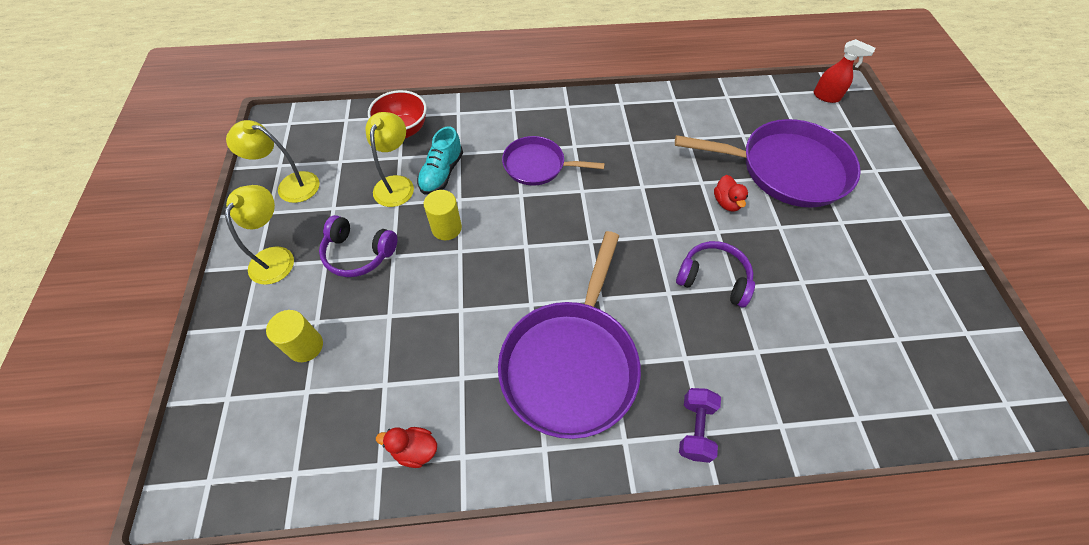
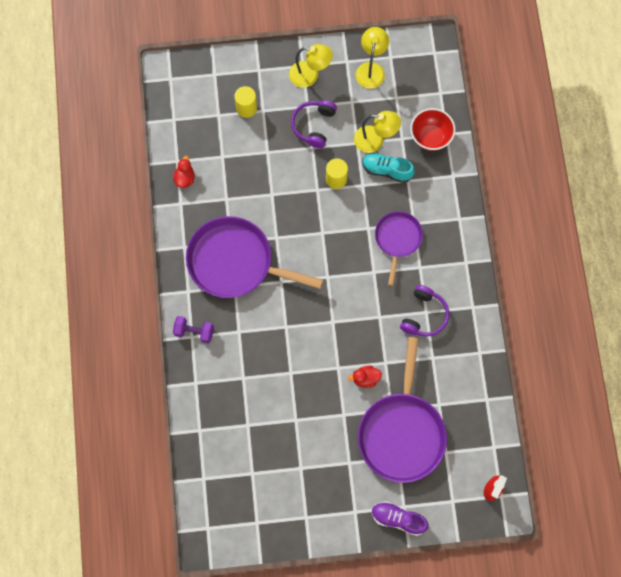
camera: 90 degrees right, 15 degrees up
(713, 279) = (297, 358): purple headphones -> purple headphones (424, 315)
(892, 176) = (398, 519): none -> purple shoe

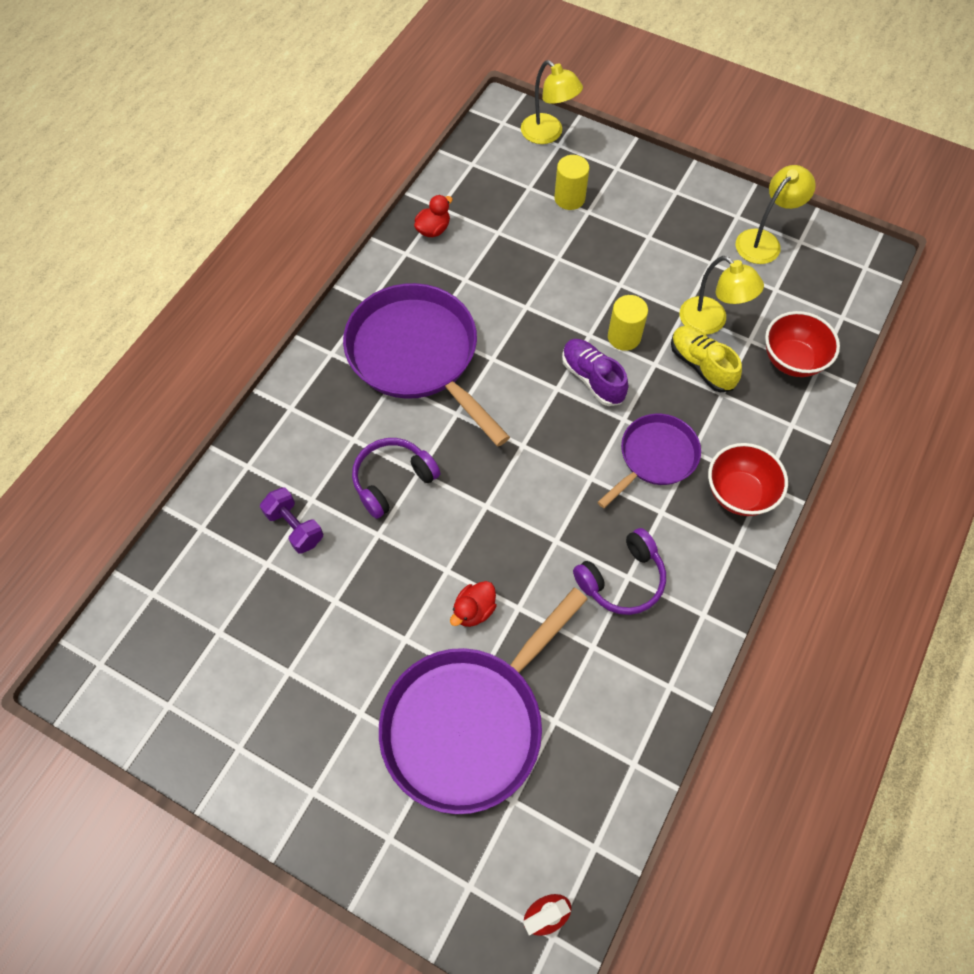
camera: 35 degrees right, 10 degrees down
(194, 332) = (298, 404): purple dumbbell -> purple dumbbell (295, 527)
(310, 75) = (677, 206): yellow lamp -> yellow lamp (548, 134)
(314, 125) = (640, 262): purple headphones -> purple headphones (393, 481)
(365, 378) = (474, 610): red duck -> red duck turned 75 degrees counterclockwise
(387, 170) = (701, 365): turquoise shoe -> yellow shoe
(398, 519) = (366, 852): purple shoe -> purple shoe (592, 378)
(450, 232) = (739, 493): none -> red bowl

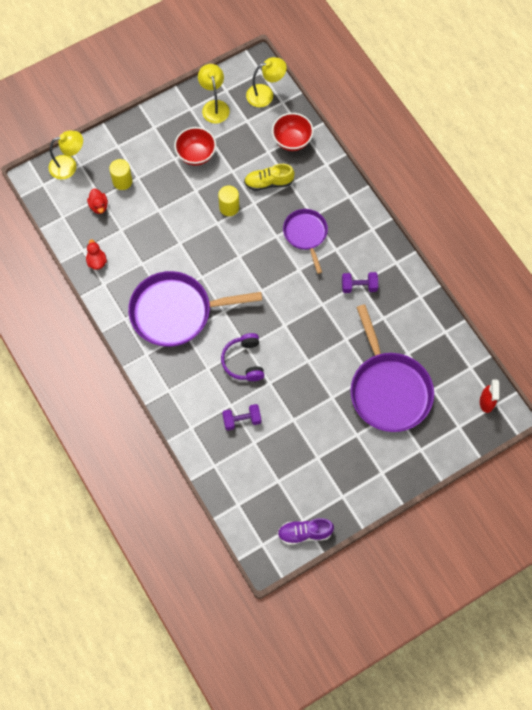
camera: 60 degrees left, 5 degrees up
(474, 610) = (336, 359): red duck -> red duck (99, 206)
(592, 378) = (244, 236): purple shoe -> purple shoe (304, 533)
(622, 579) = (359, 286): purple headphones -> purple dumbbell
(711, 322) = (246, 162): yellow lamp -> yellow lamp (265, 94)
(739, 493) = (347, 210): red bowl -> red bowl (196, 155)

